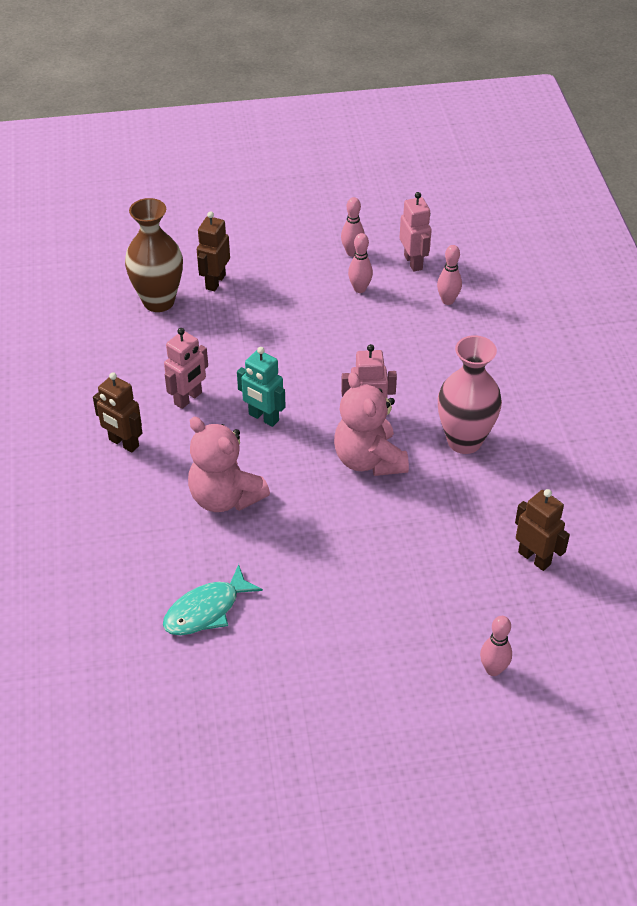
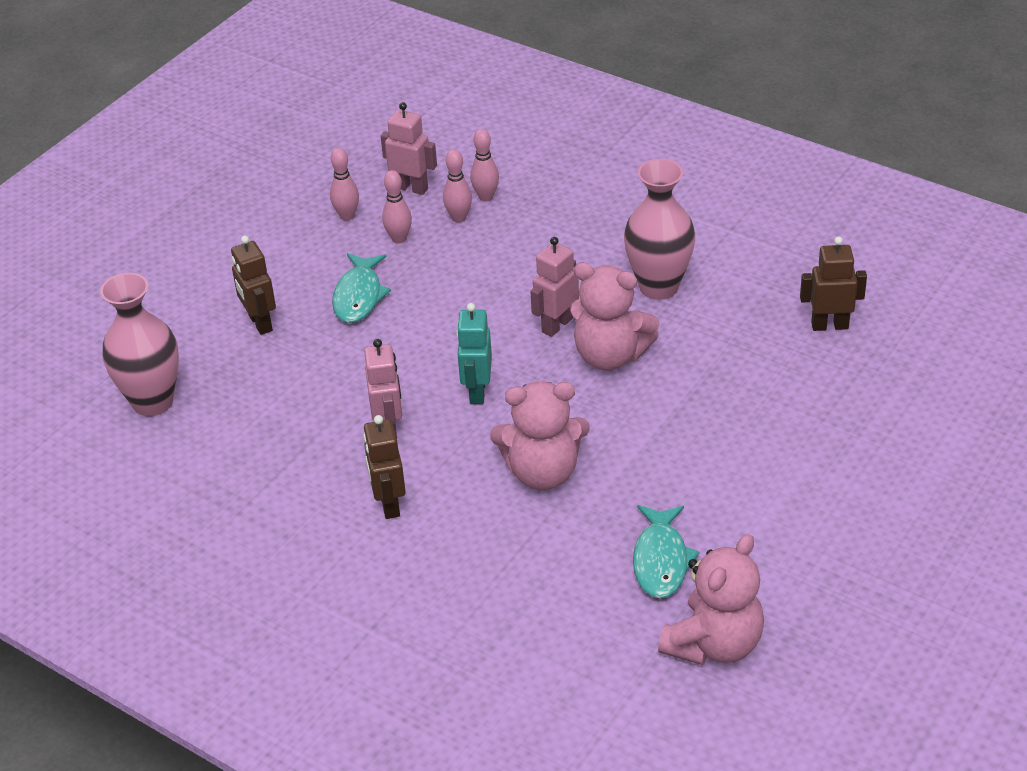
camera: 45 degrees left, 5 degrees down
(102, 285) = (152, 402): none -> pink vase
(123, 443) = (389, 504): brown robot -> brown robot turned 90 degrees clockwise
(158, 301) = (232, 375): brown vase -> none
(158, 688) = (714, 644): none -> pink teddy bear
(263, 417) = (477, 392): turquoise robot -> turquoise robot turned 105 degrees clockwise
(287, 307) = (359, 296): none -> turquoise fish
(493, 669) = (915, 419): pink bowling pin -> pink bowling pin (459, 218)

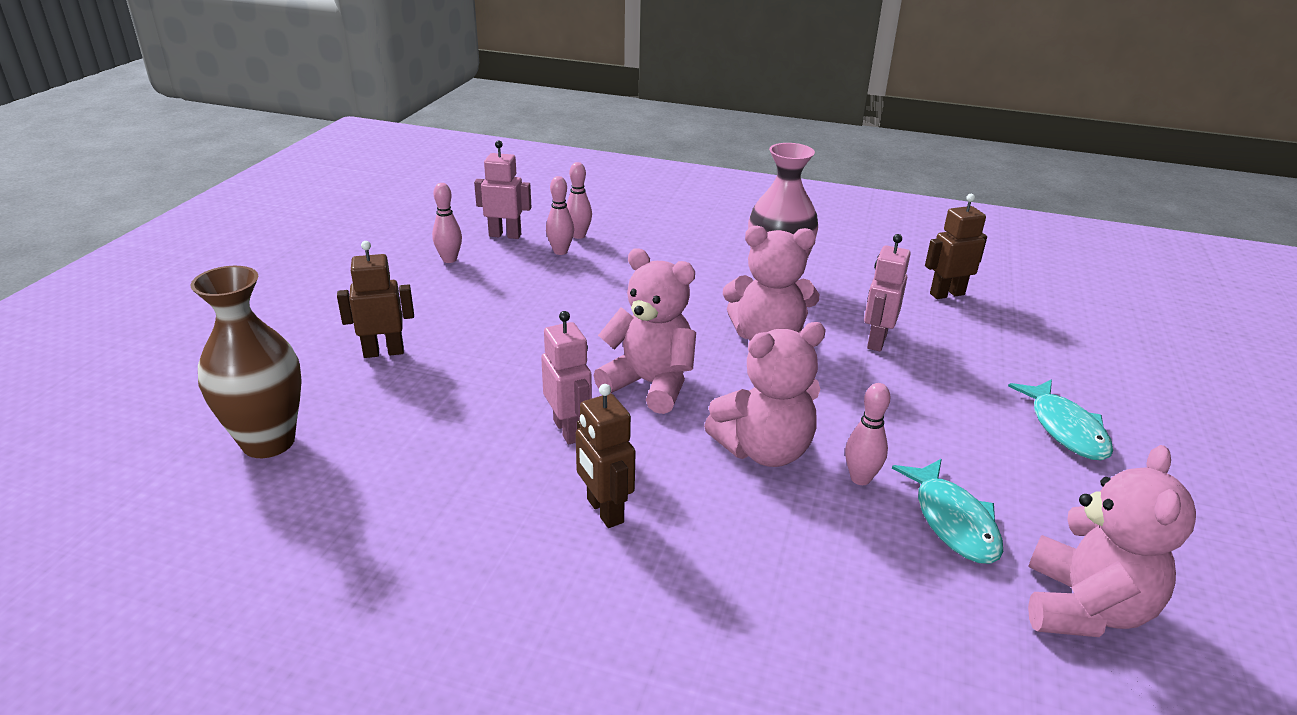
camera: 20 degrees left, 10 degrees down
(152, 402) = (268, 442): pink vase -> brown vase
(260, 323) = (384, 352): brown robot -> brown robot turned 120 degrees clockwise
(359, 296) = (486, 318): turquoise fish -> turquoise fish (1065, 429)
(399, 239) = (509, 271): pink bowling pin -> pink bowling pin (860, 478)
(477, 392) = (650, 384): turquoise robot -> pink teddy bear
(556, 325) = (699, 320): pink robot -> pink robot (876, 341)

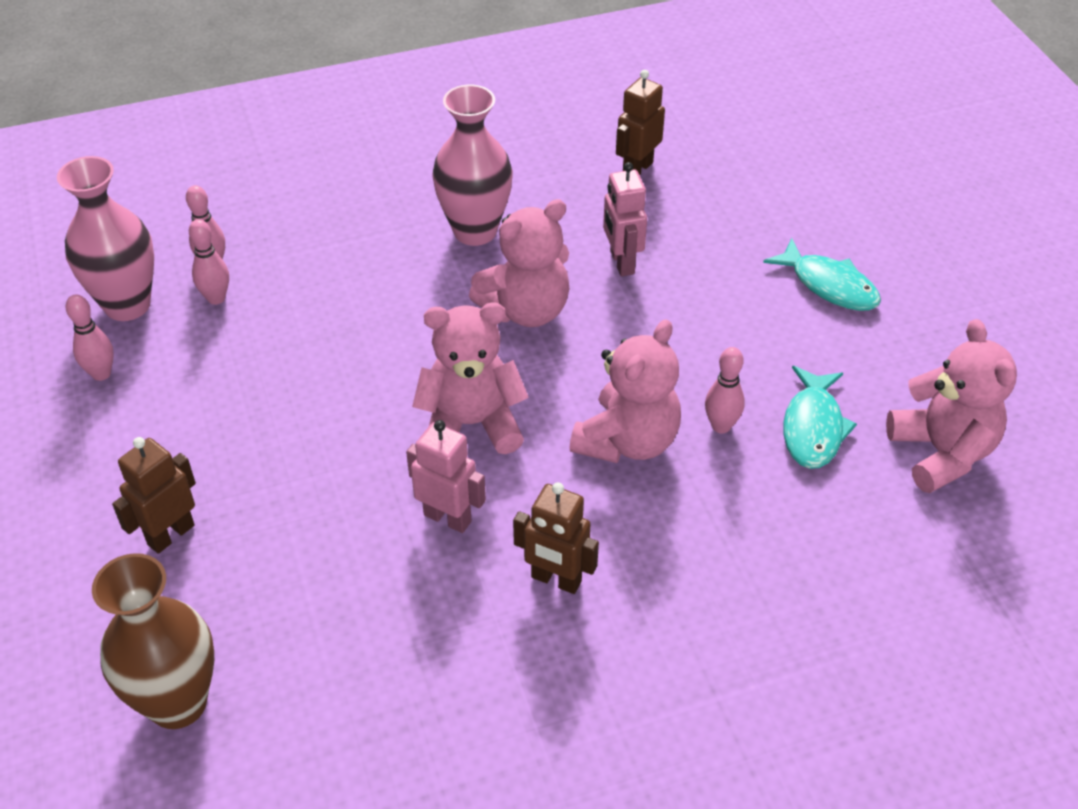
camera: 35 degrees left, 15 degrees up
(505, 235) = (127, 305): pink robot -> pink vase
(953, 521) = (813, 428): turquoise fish -> turquoise fish turned 60 degrees clockwise

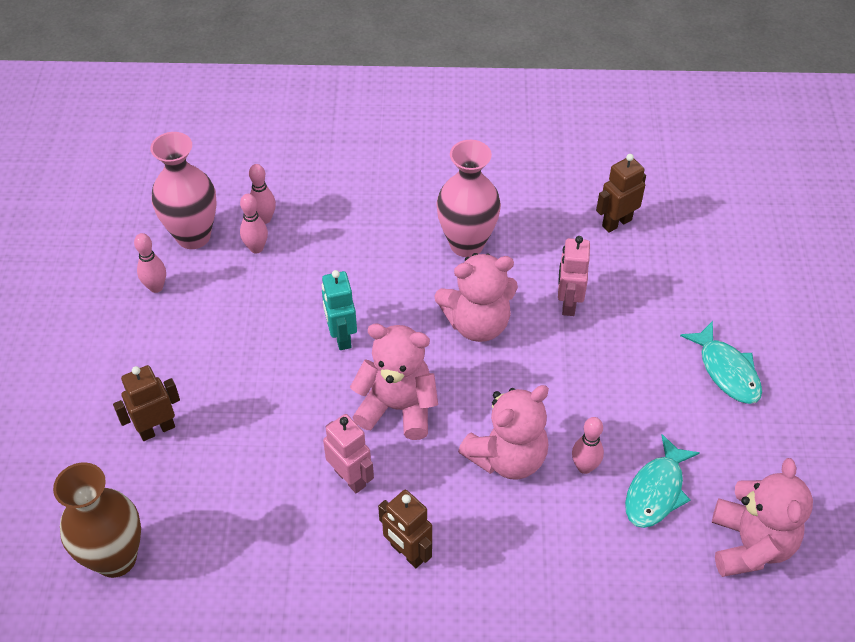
camera: 20 degrees right, 5 degrees up
(367, 367) = (341, 337): none -> turquoise robot

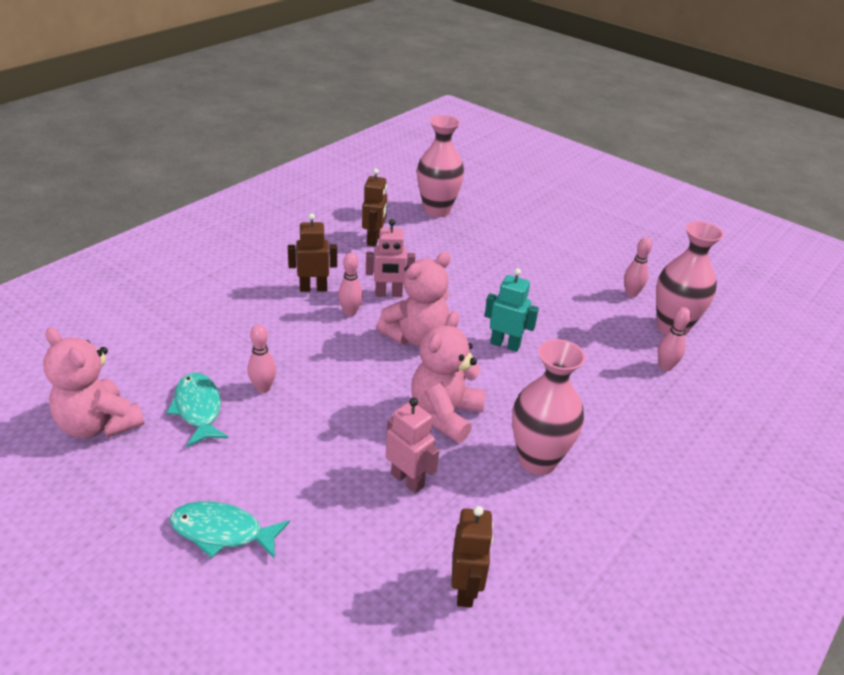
camera: 125 degrees right, 15 degrees down
(115, 558) = (437, 210): brown vase -> pink vase
(157, 429) = (507, 250): brown robot -> brown robot (374, 240)
(256, 248) = (634, 349): pink bowling pin -> pink bowling pin (350, 312)
(507, 457) = (318, 359): pink teddy bear -> none

